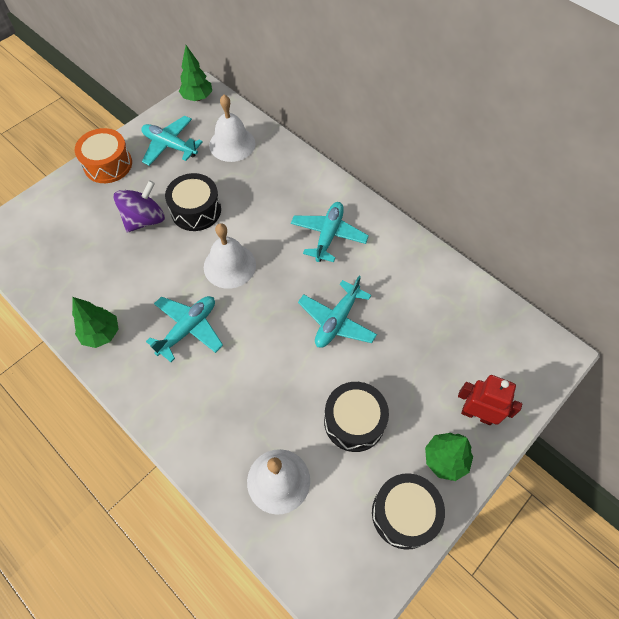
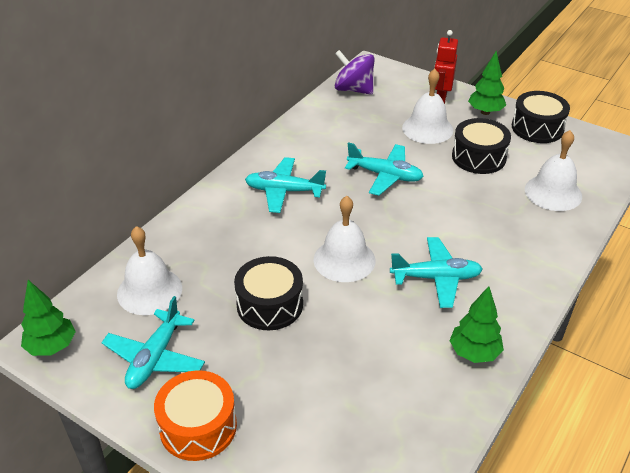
camera: 100 degrees left, 20 degrees down
(144, 220) = (295, 354): purple spinning top -> purple spinning top (354, 89)
(188, 329) = (436, 278): turquoise plane -> turquoise plane turned 150 degrees clockwise
(415, 382) = (427, 128): none -> white bell

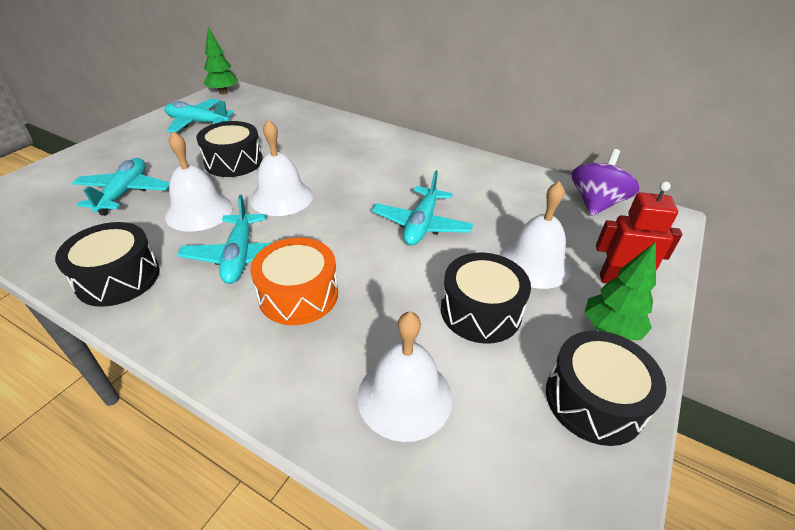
camera: 85 degrees right, 0 degrees up
(149, 291) = (265, 116): white bell -> white bell (199, 211)
(198, 426) = (126, 140): orange drum -> orange drum (298, 295)
(284, 191) = (386, 164): turquoise plane -> turquoise plane (124, 193)
(474, 353) = (118, 278): green tree -> black drum

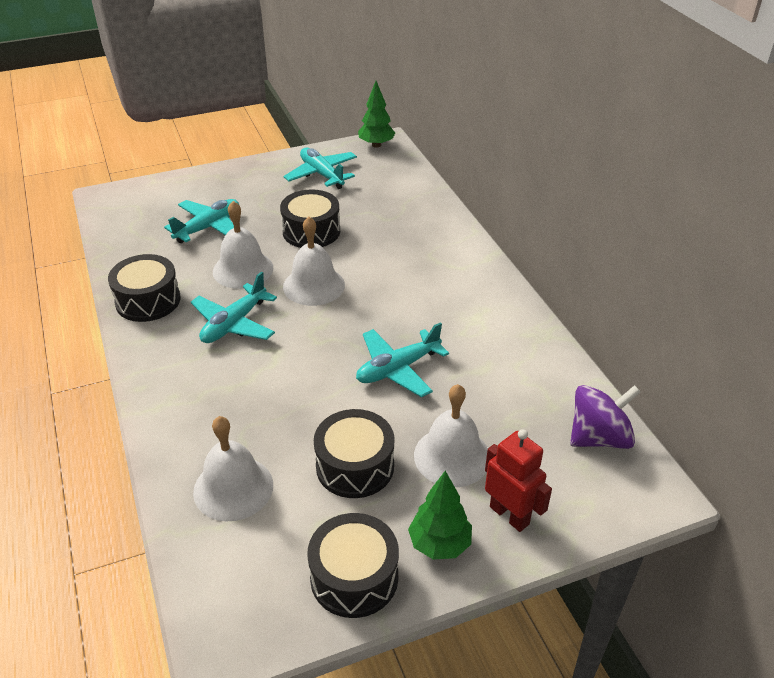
camera: 40 degrees right, 0 degrees up
(298, 295) = (242, 376): orange drum -> none

